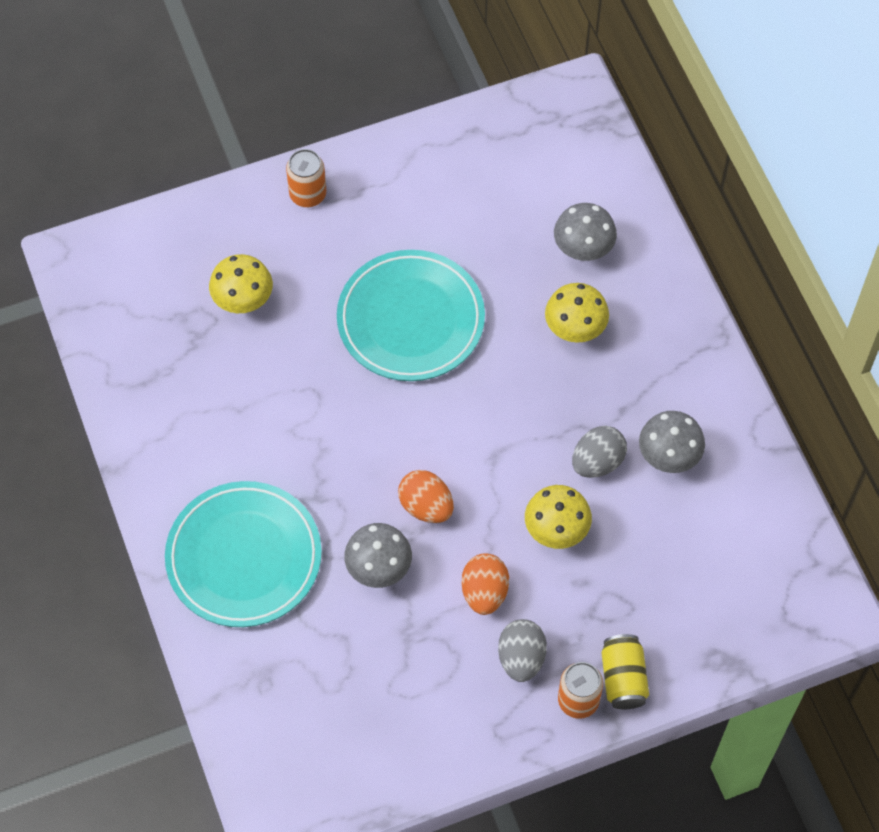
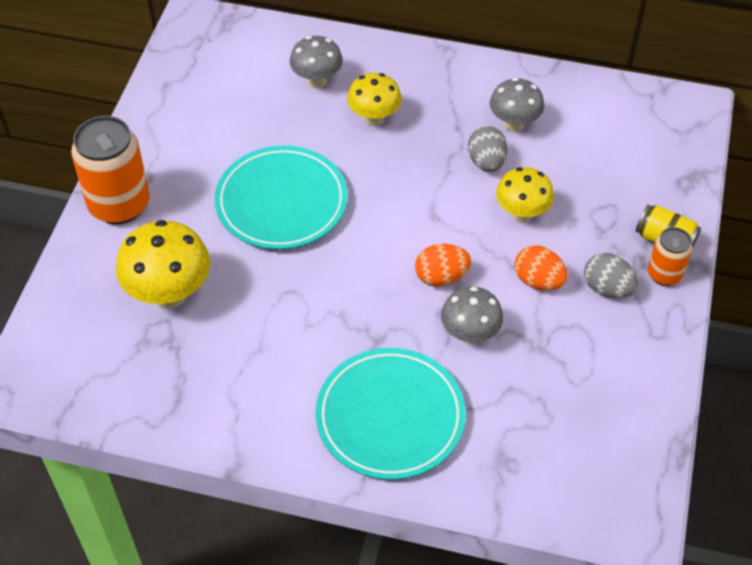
camera: 55 degrees left, 10 degrees down
(243, 301) = (169, 294): yellow mushroom -> yellow mushroom, size x1.53
(308, 194) = (119, 205): orange can -> orange can, size x1.84

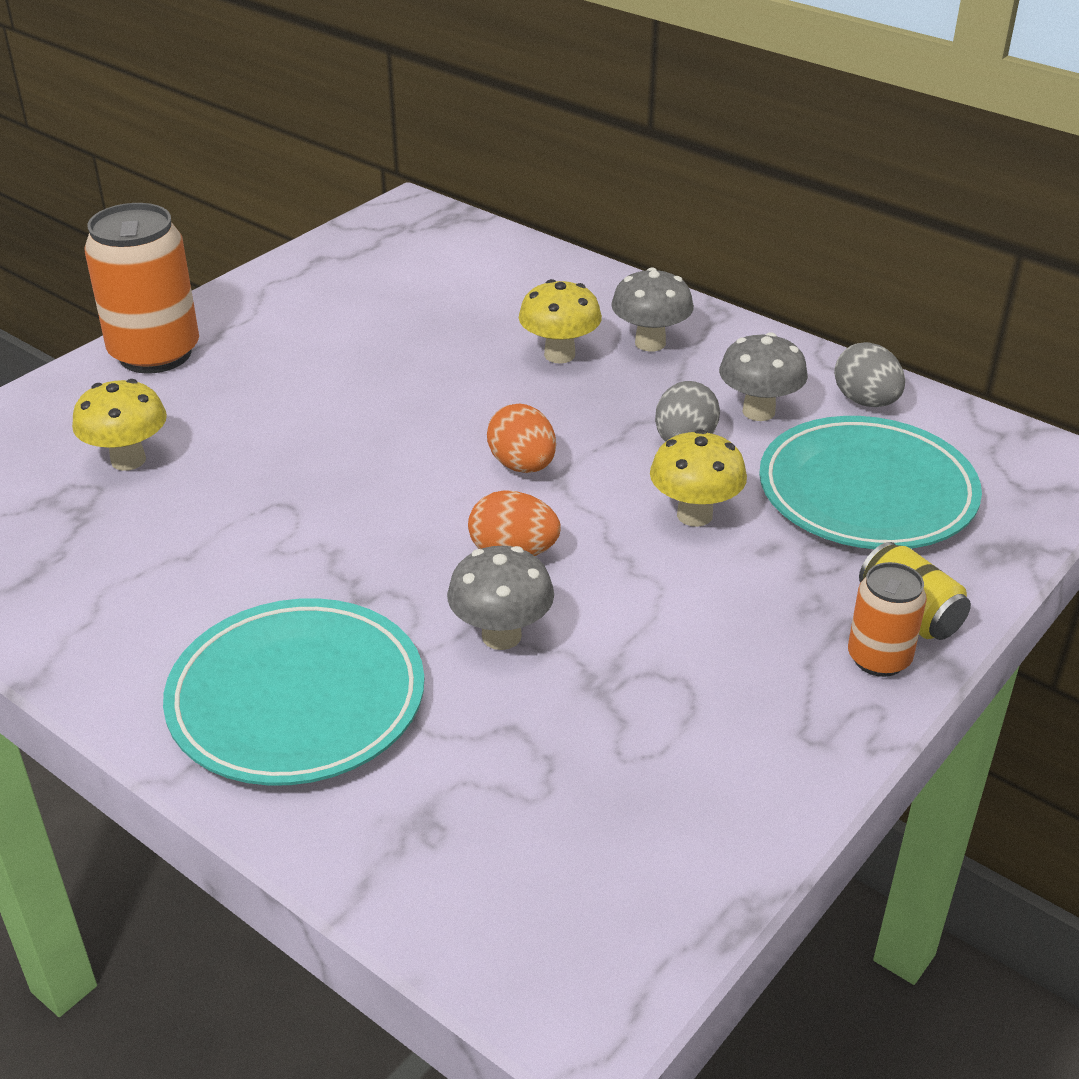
camera: 25 degrees right, 15 degrees down
(169, 294) = (128, 460): yellow mushroom -> yellow mushroom, size x0.65
(281, 202) = (360, 407): turquoise plate -> turquoise plate (867, 492)
(317, 81) = (514, 299): grey mushroom -> grey mushroom (650, 343)
(538, 281) = (660, 603): orange egg -> orange egg (522, 466)
(607, 288) = (767, 647): grey egg -> grey egg (865, 401)

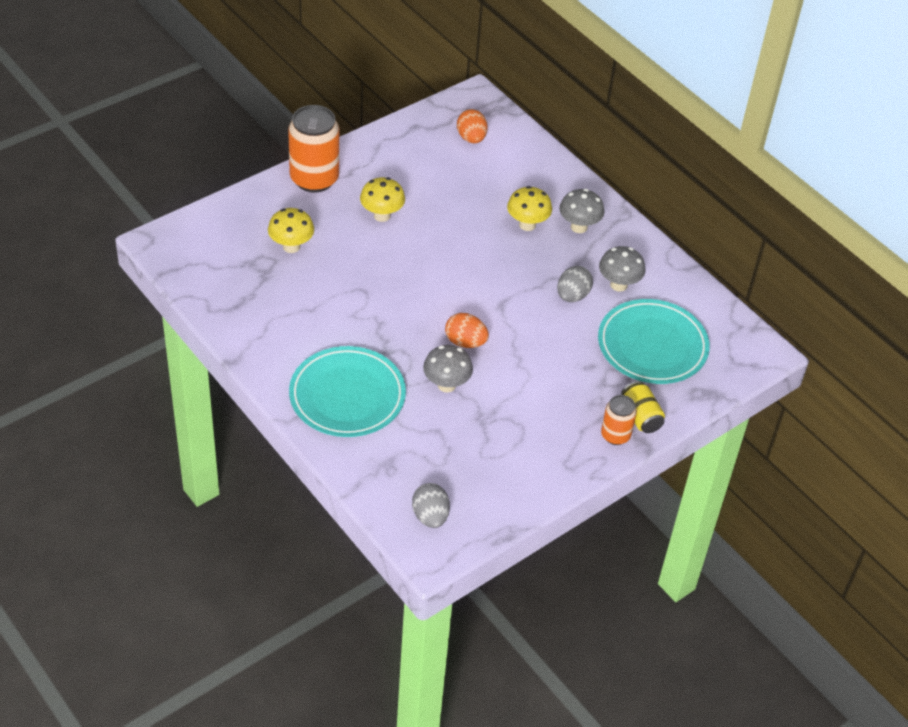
camera: 10 degrees right, 10 degrees up
(522, 466) = (485, 292): orange egg -> orange egg (471, 138)
(694, 515) = (560, 340): yellow mushroom -> yellow mushroom (382, 215)
(865, 401) = (678, 290): grey egg -> grey egg (430, 516)

